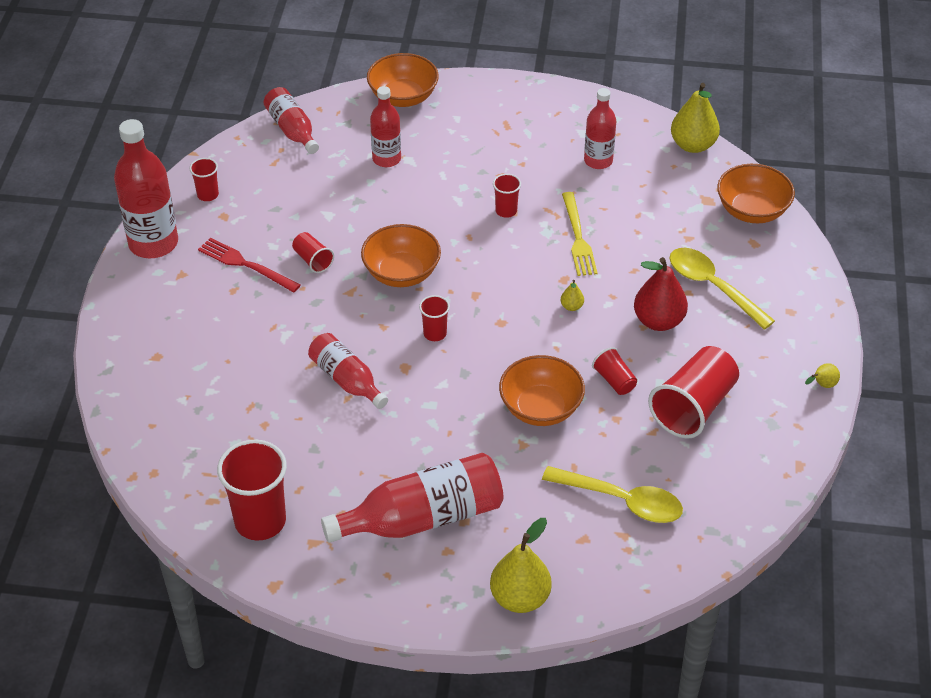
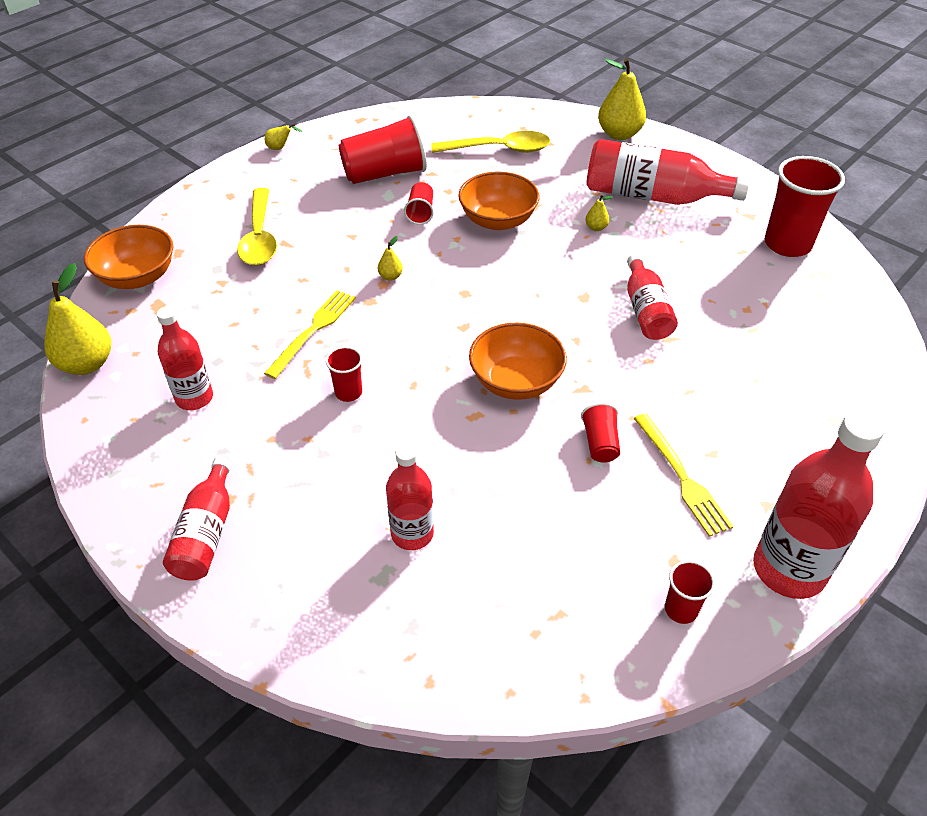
camera: 145 degrees left, 0 degrees up
(246, 264) = (681, 477): red fork -> yellow fork
(292, 130) = (496, 661): red bottle -> red bottle (206, 533)
(403, 97) = (301, 628): orange bowl -> none
(435, 333) = (533, 311): red cup -> none
(448, 447) = (596, 227): none -> yellow pear
(622, 501) = (499, 149): yellow spoon -> yellow spoon turned 120 degrees clockwise
(658, 321) = (335, 234): red pear -> none

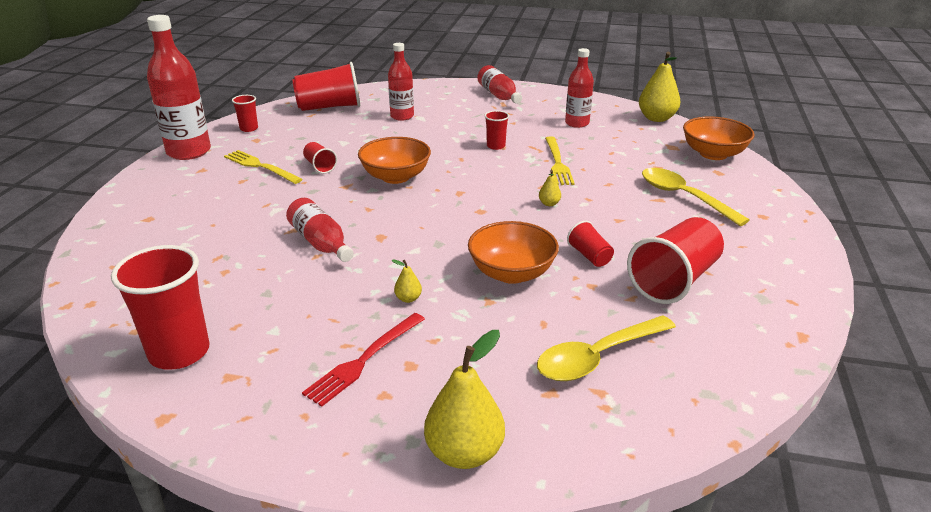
camera: 150 degrees right, 15 degrees down
(280, 148) = (810, 270): yellow pear -> none
(513, 632) = (330, 107): none -> red cup
(652, 196) = (364, 360): red bottle -> red fork

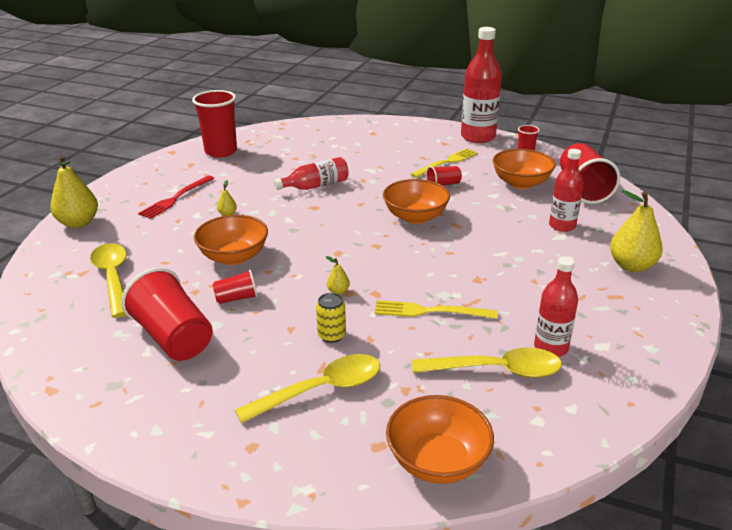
camera: 100 degrees right, 0 degrees up
(316, 131) = (521, 183): none -> orange bowl
(364, 360) = (176, 198): red fork -> red fork turned 105 degrees counterclockwise
(496, 146) = (479, 276): red cup -> none
(499, 95) = (645, 296): red bottle -> none
(613, 139) = (496, 370): none -> yellow spoon
(615, 200) = (331, 335): none -> yellow can
(656, 118) = (577, 436): yellow pear -> yellow pear (631, 266)

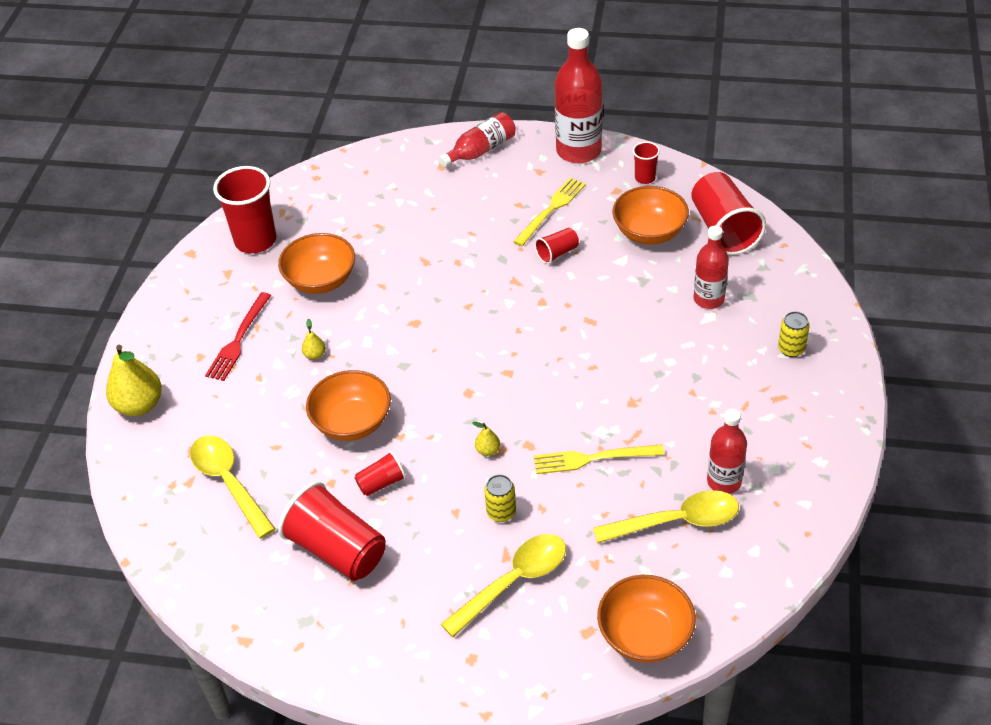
camera: 10 degrees left, 15 degrees up
(315, 186) = (403, 284): red bottle -> red bottle (481, 150)
(415, 217) = (539, 316): orange bowl -> orange bowl (321, 280)
(631, 266) = (791, 349): yellow pear -> yellow can

